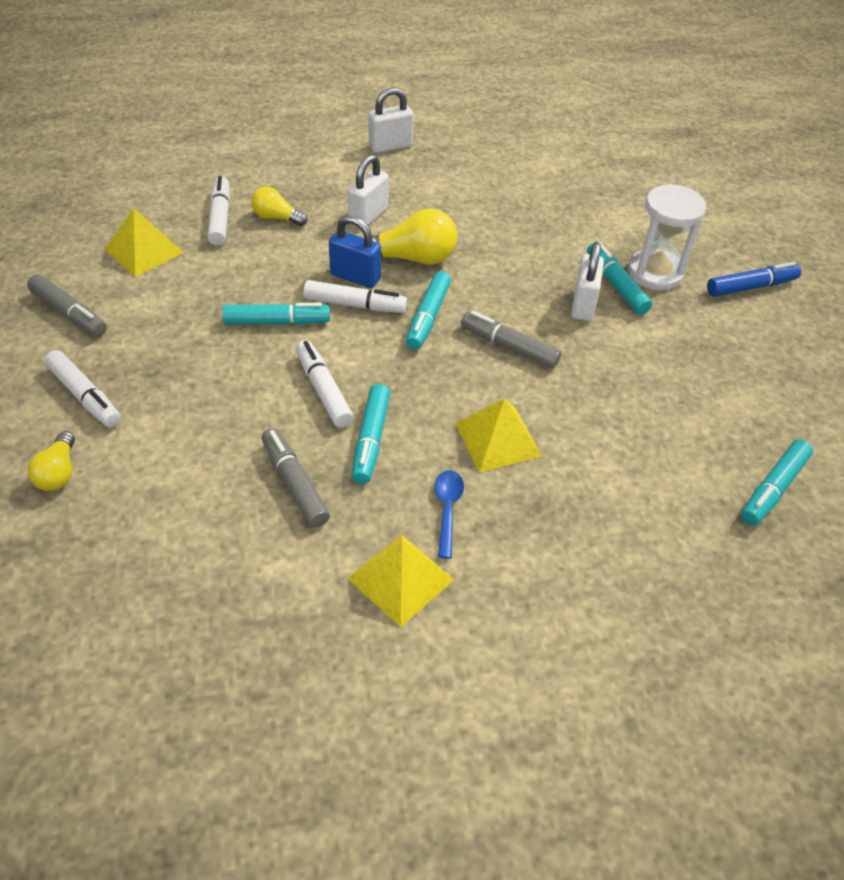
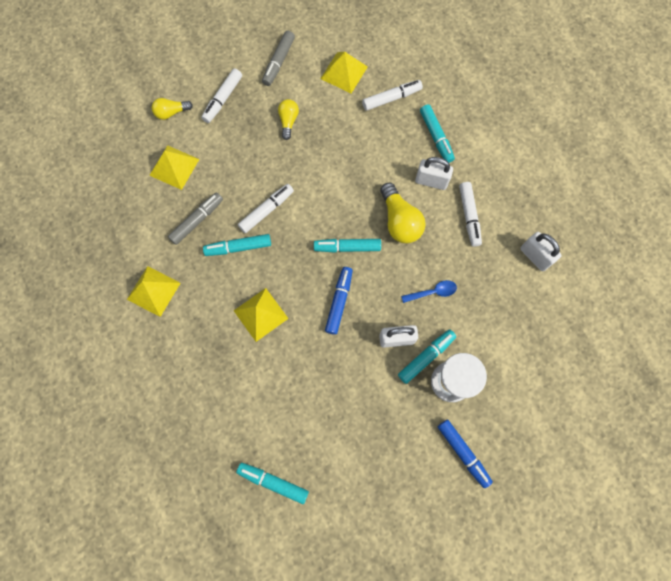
camera: 75 degrees right, 25 degrees up
(171, 493) = (174, 167): none -> yellow pyramid
(276, 218) = (405, 129): yellow light bulb -> yellow light bulb (288, 121)
(277, 322) = (311, 166): turquoise marker -> turquoise marker (436, 136)
(354, 305) = (342, 202): white marker -> white marker (469, 216)
(355, 277) = (367, 194): blue padlock -> none
(390, 146) = (517, 169): white padlock -> white padlock (535, 256)
(447, 509) = (203, 301): blue spoon -> blue spoon (432, 292)
(509, 347) = (339, 302): grey marker -> blue marker

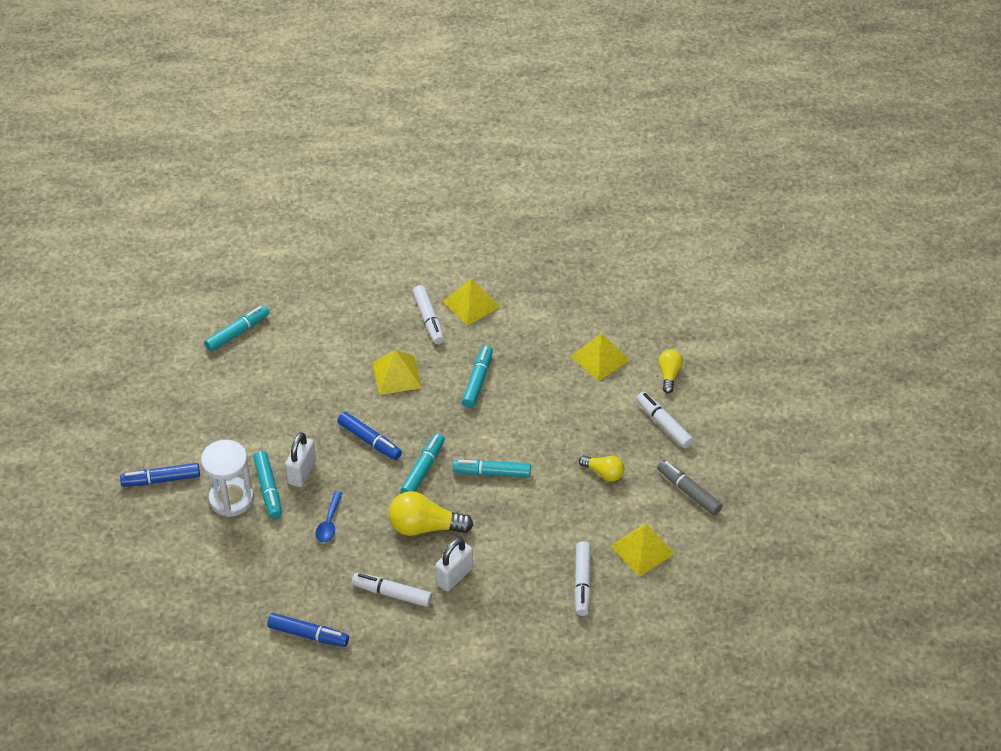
camera: 115 degrees right, 25 degrees down
(197, 220) = (527, 358): grey marker -> none
(266, 210) = (505, 417): white marker -> white marker (428, 319)
(436, 136) = (507, 605): turquoise marker -> turquoise marker (492, 473)
(535, 256) = (308, 634): white padlock -> blue marker

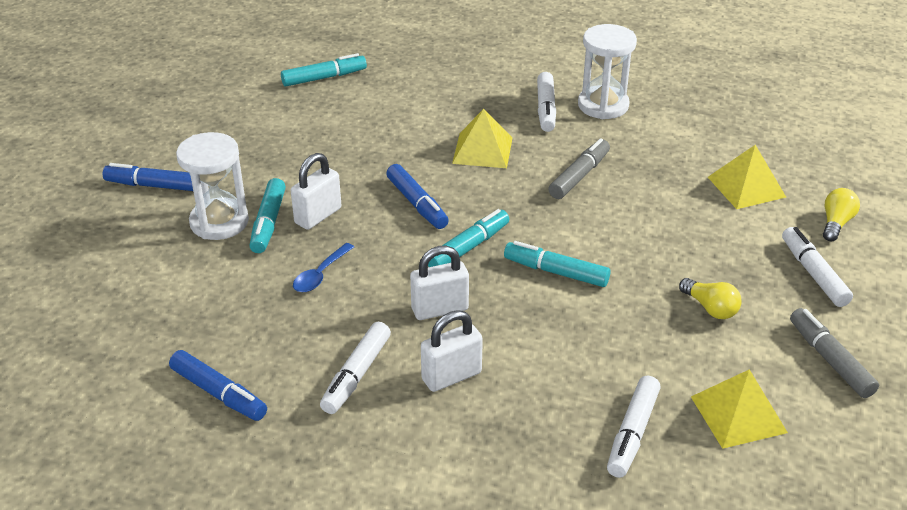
camera: 20 degrees right, 10 degrees down
(392, 594) = (356, 375): white marker -> white marker turned 105 degrees counterclockwise
(425, 527) = (440, 309): yellow light bulb -> white padlock
(471, 304) = (603, 105): yellow pyramid -> white hourglass
(477, 381) = (579, 176): turquoise marker -> grey marker

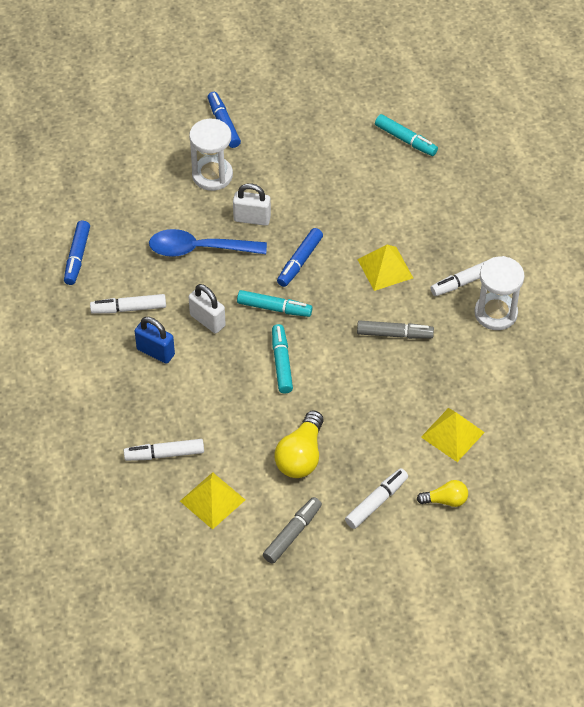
camera: 60 degrees right, 15 degrees up
(268, 223) = (228, 199): turquoise marker -> none
(320, 275) = (199, 249): blue spoon -> blue spoon, size x1.93
(451, 376) = (155, 352): white padlock -> blue padlock
(710, 308) = (301, 456): yellow light bulb -> yellow light bulb, size x1.68

